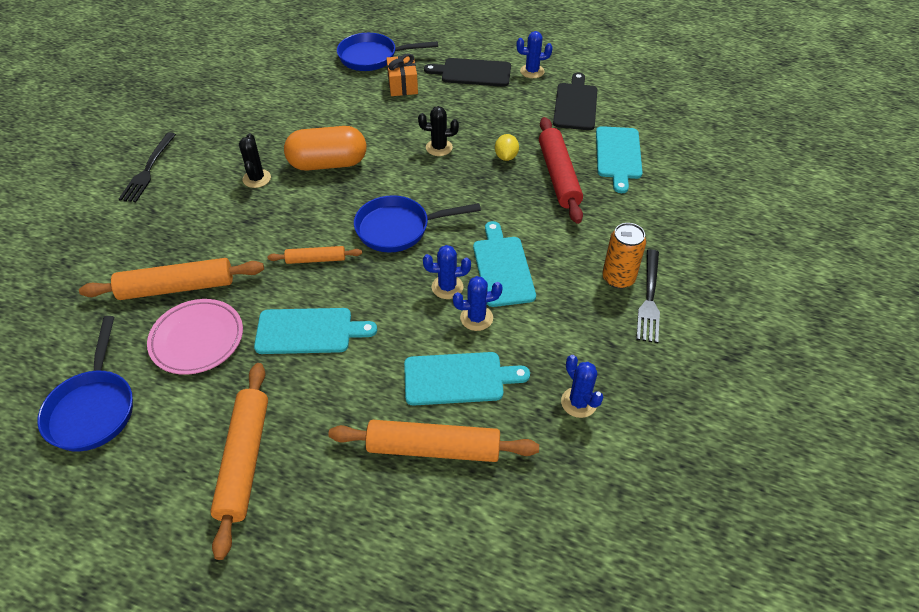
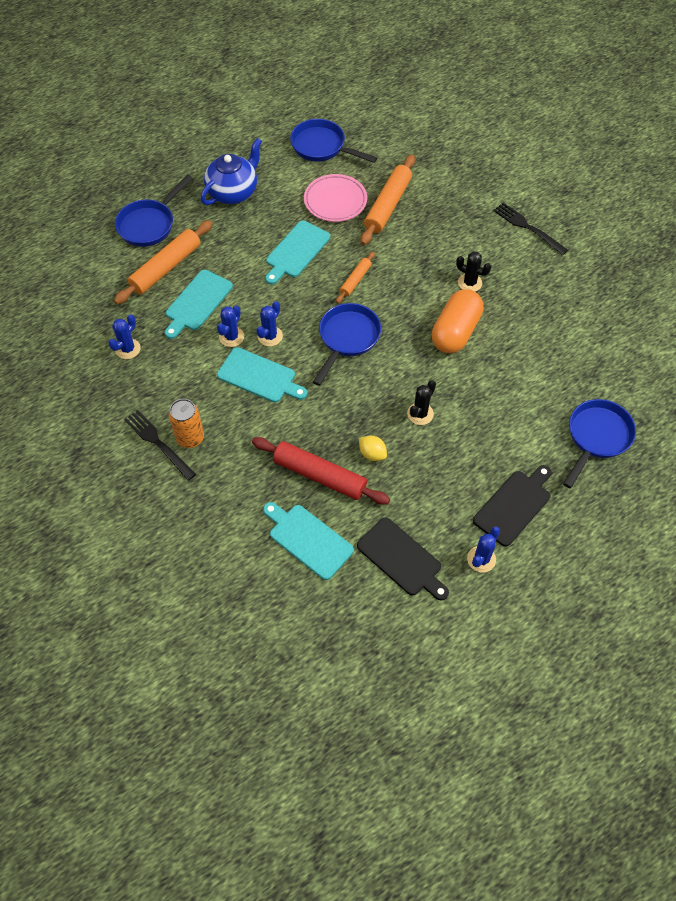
camera: 125 degrees right, 10 degrees up
(244, 460) = (233, 192): orange rolling pin -> blue teapot
(374, 525) = (149, 224): none -> blue pan
(402, 85) = (531, 436): orange gift -> none
(578, 402) = (128, 349): blue cactus -> blue cactus turned 60 degrees counterclockwise

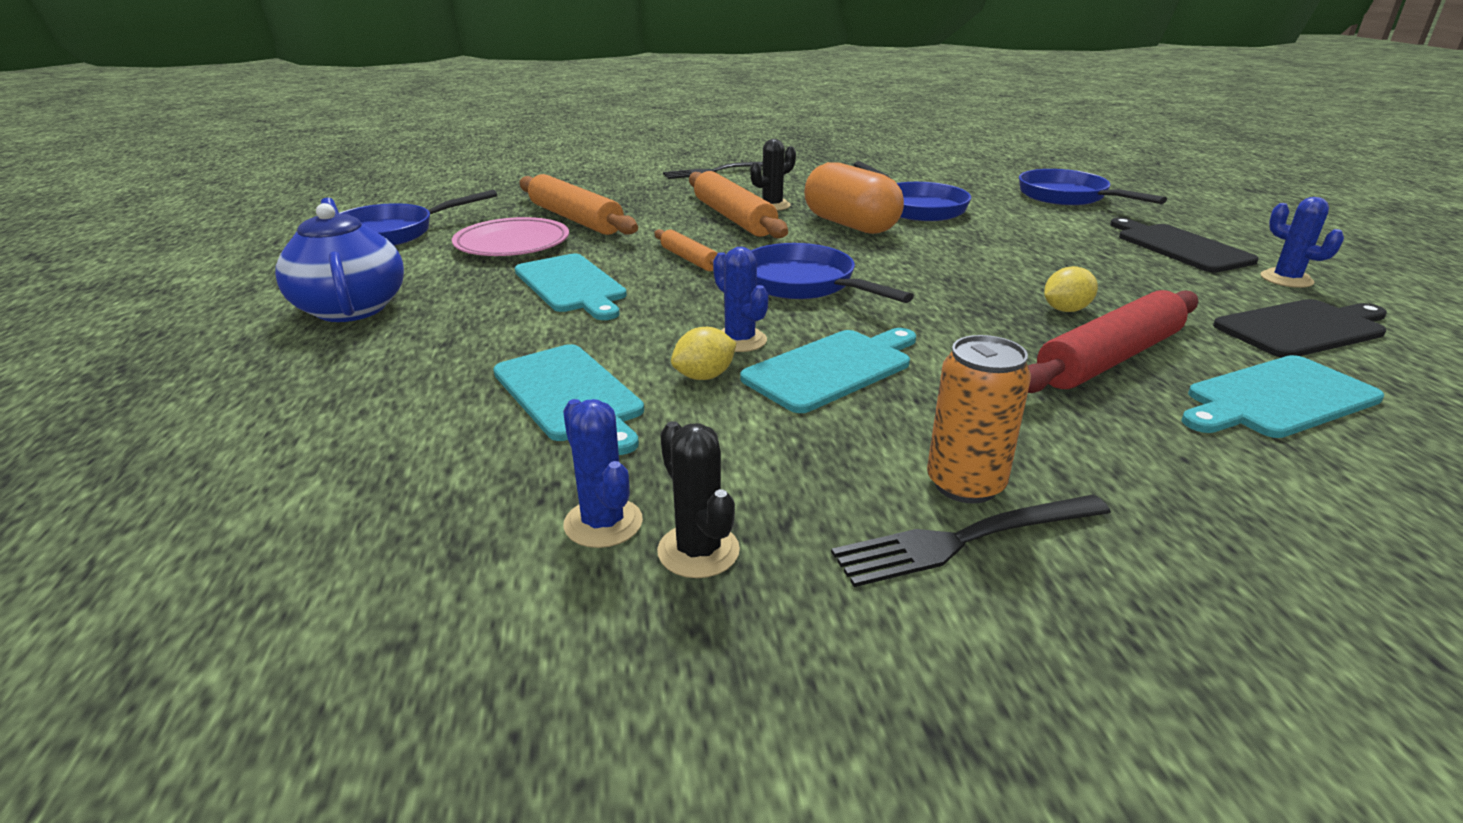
camera: 65 degrees left, 30 degrees down
(149, 224) = (264, 407): blue pan -> blue pan (916, 207)
(166, 268) = (421, 412): orange rolling pin -> orange rolling pin (733, 218)
(231, 337) = (704, 376): blue cactus -> yellow lemon
(420, 414) = (992, 267): black cactus -> black cactus (698, 551)

